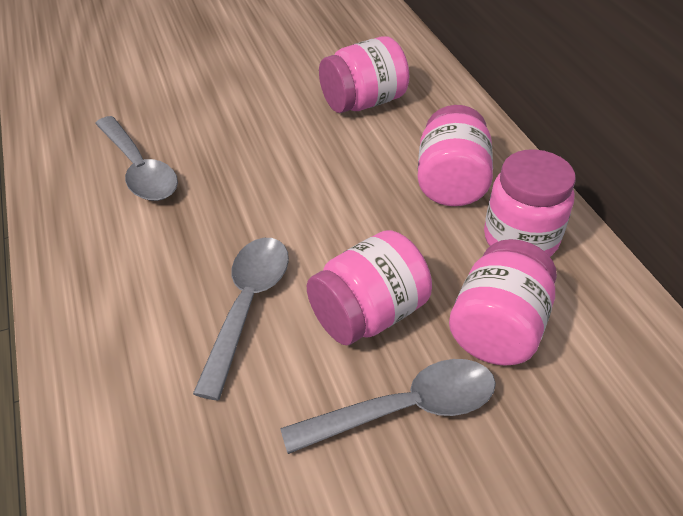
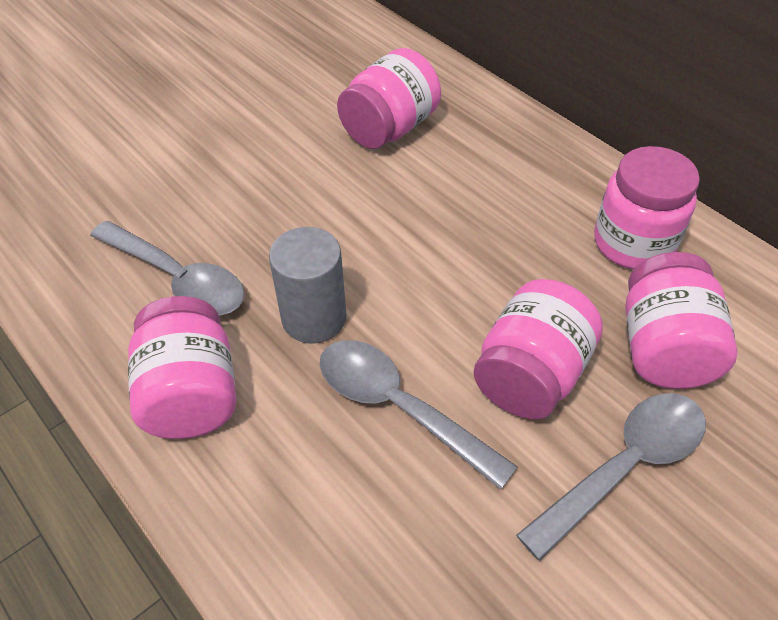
camera: 20 degrees left, 5 degrees up
(221, 223) = (314, 318): none -> grey cylinder
(247, 306) = (399, 407): grey spoon -> grey spoon turned 45 degrees counterclockwise
(451, 182) = (532, 199): pink jar -> pink jar (191, 394)

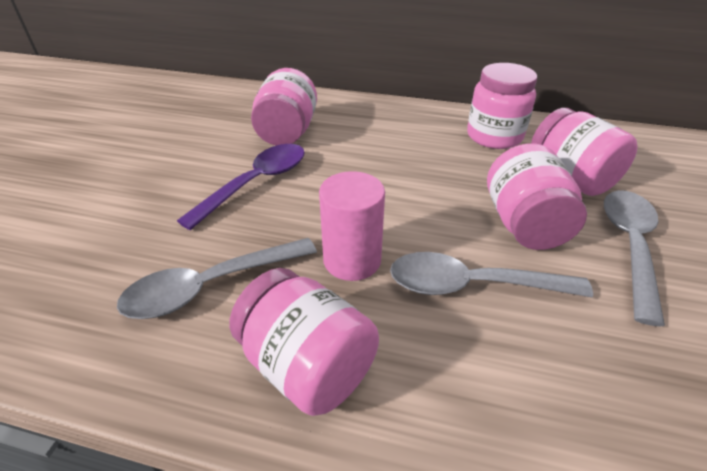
camera: 35 degrees left, 10 degrees down
(178, 279) = (211, 286): grey spoon -> grey spoon turned 150 degrees clockwise
(302, 183) = (256, 183): none -> purple spoon
(314, 318) = (352, 260): grey cylinder -> pink cylinder

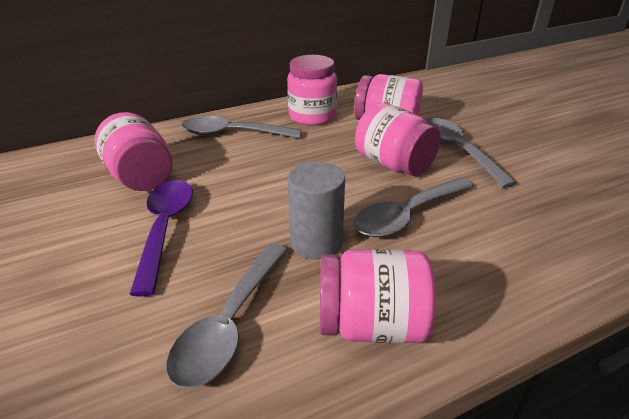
camera: 40 degrees left, 5 degrees down
(352, 260) = (316, 242): pink cylinder -> grey cylinder
(398, 125) = (233, 134): none -> grey spoon

